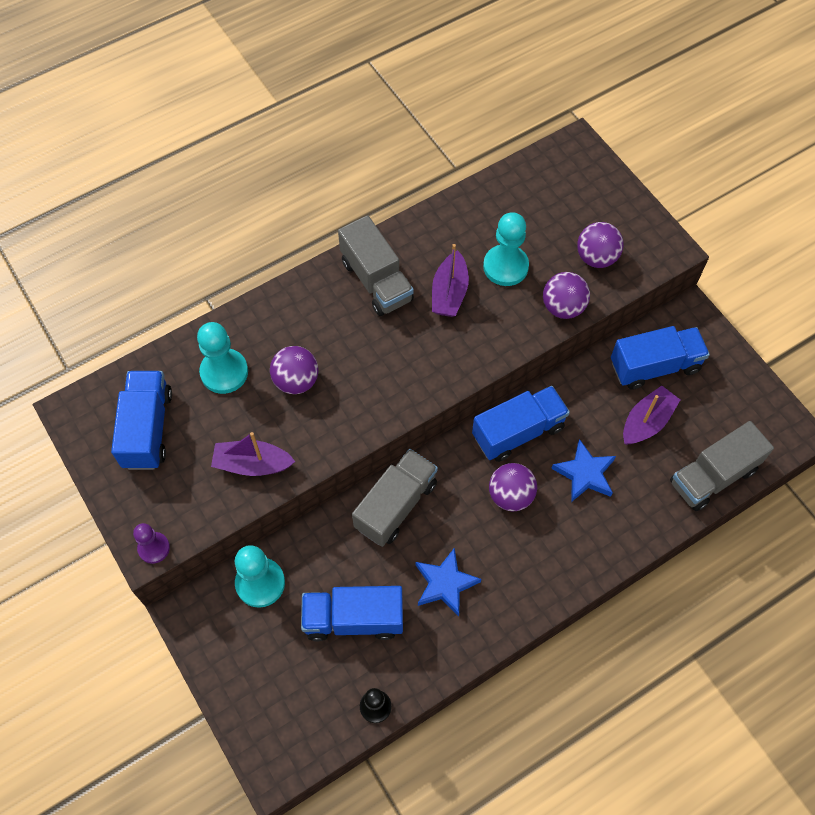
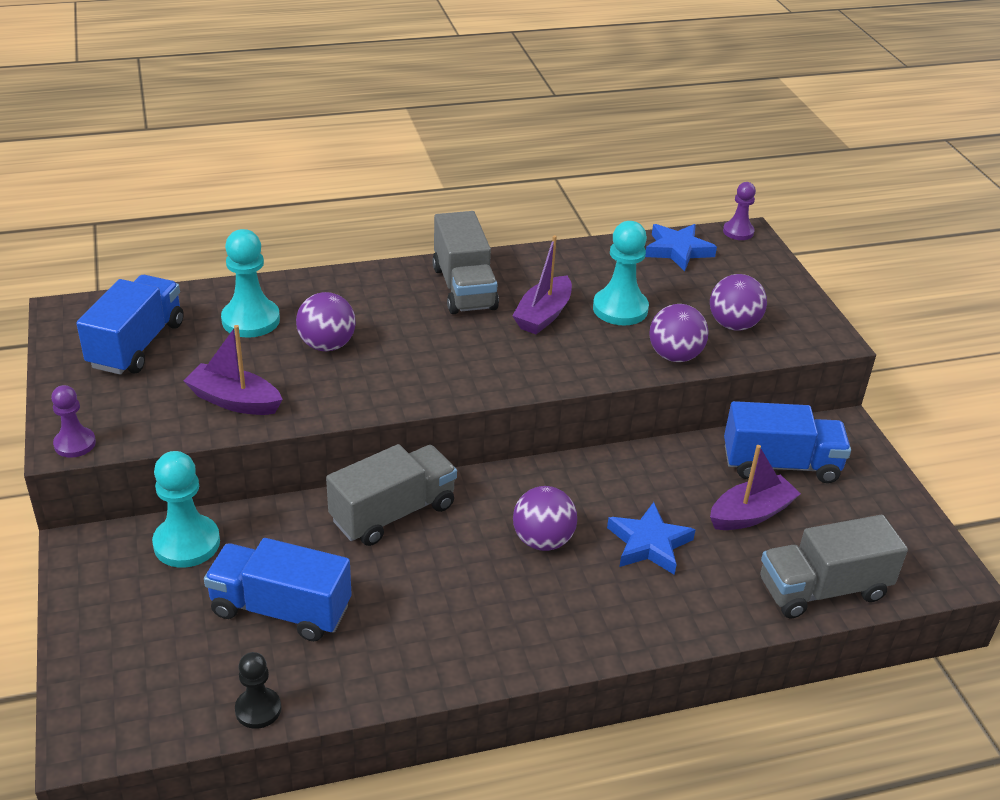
camera: 15 degrees right, 25 degrees down
(445, 584) = (416, 605): blue star -> blue star (677, 250)
(518, 432) = (579, 483): blue truck -> none
(569, 143) = (738, 232): none -> purple pawn

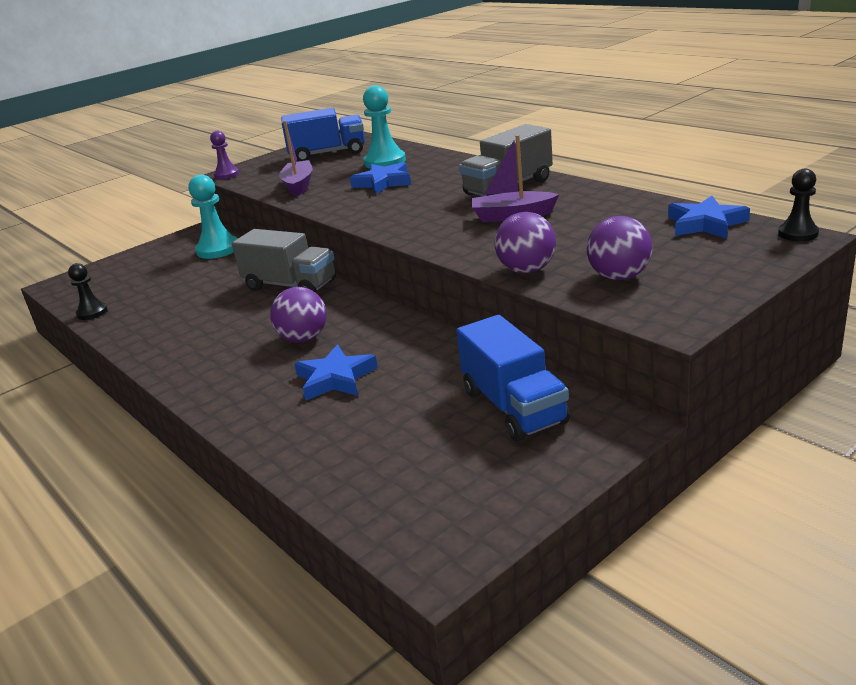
camera: 70 degrees right, 10 degrees down
(281, 609) = (177, 289): blue truck -> none
(327, 345) = (383, 182): purple ball -> blue star
(620, 309) = (566, 233): turquoise pawn -> none
(738, 232) = (798, 233): purple pawn -> black pawn
(751, 514) = (420, 412): purple boat -> none
(823, 589) = (342, 481): grey truck -> none

